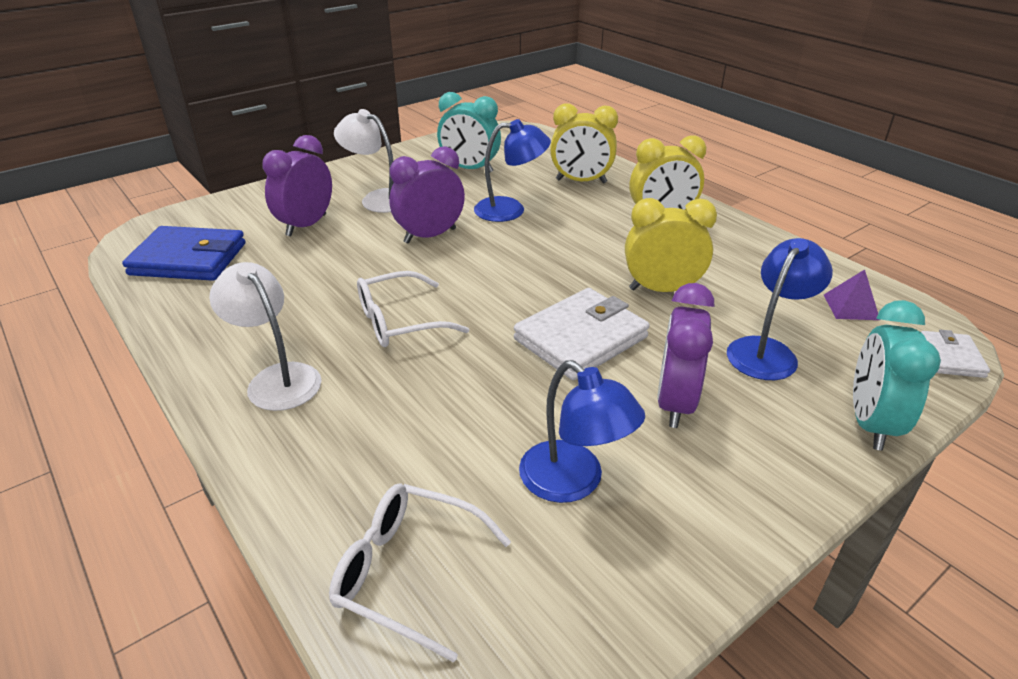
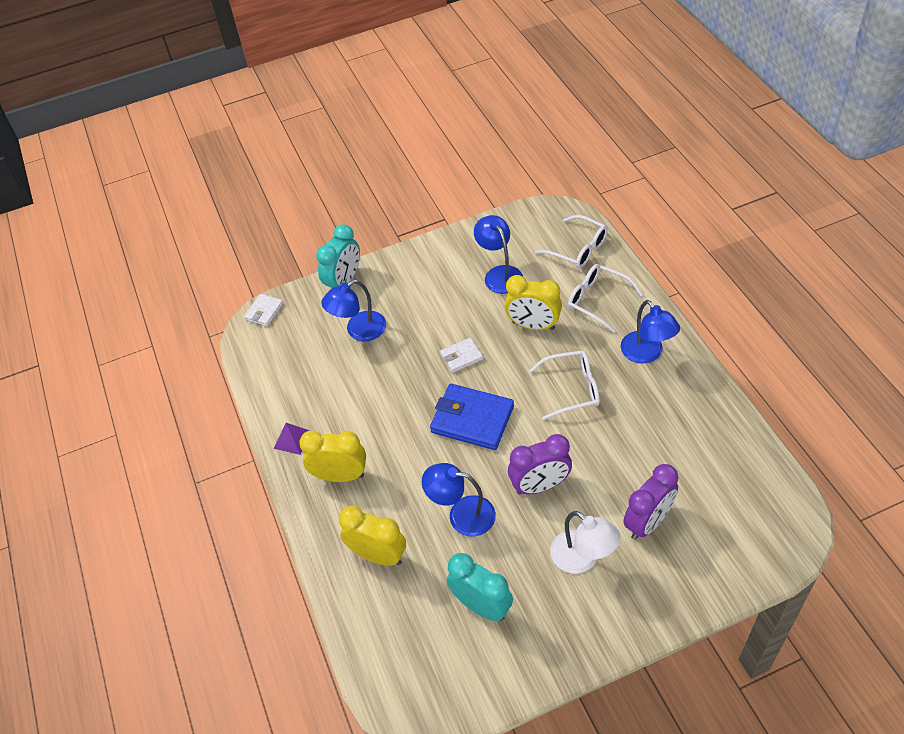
camera: 160 degrees left, 15 degrees up
(188, 259) = (740, 487): blue wallet -> blue wallet (472, 419)
(277, 378) = (646, 354): white lamp -> blue lamp
(359, 454) = (598, 301): none -> white glasses
(581, 338) = (461, 357): white wallet -> white wallet, size x0.53
(662, 289) = (389, 391): yellow clock -> yellow clock (533, 325)
(675, 403) = (431, 306): purple clock -> none
(851, 307) = (281, 356): purple pyramid -> purple pyramid (292, 439)

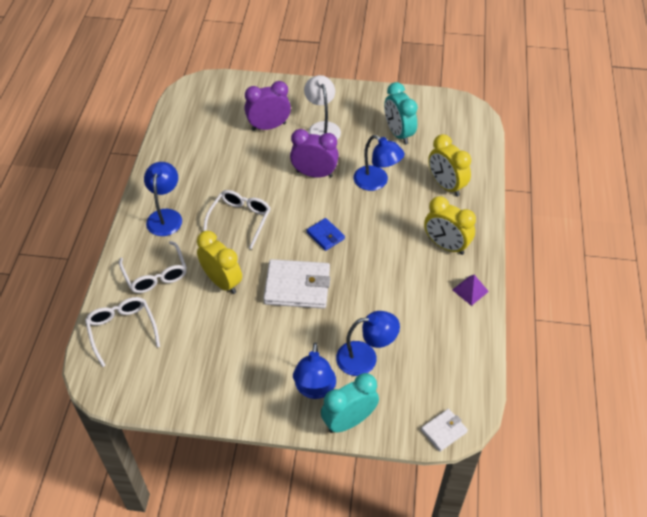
camera: 155 degrees left, 0 degrees up
(461, 357) = (297, 286): white wallet -> white wallet, size x1.90
(472, 419) = (325, 236): blue wallet -> blue wallet, size x0.53
(499, 274) = (207, 344): blue lamp -> blue lamp (314, 389)
(571, 389) = (240, 220): white glasses -> white glasses turned 90 degrees clockwise

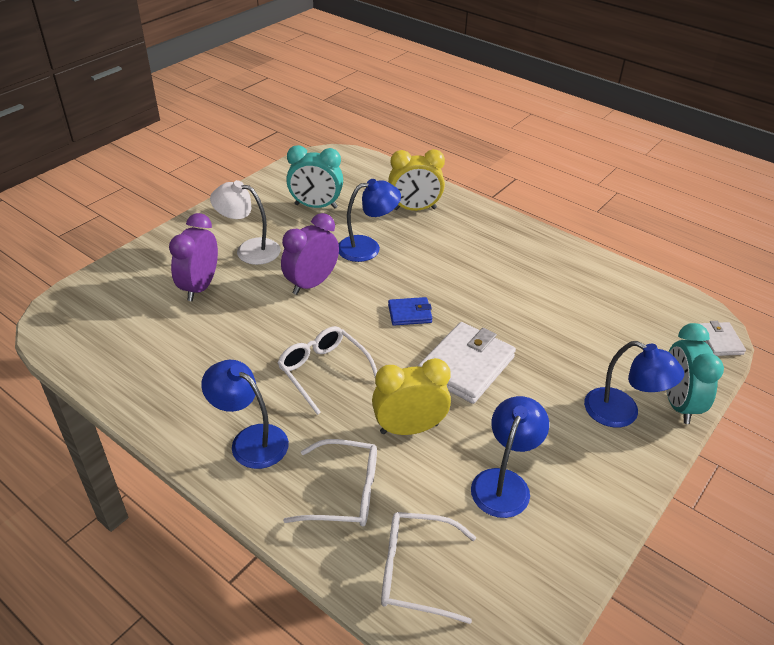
camera: 60 degrees left, 10 degrees down
(365, 357) = (599, 355): blue lamp -> blue lamp (504, 482)
(446, 245) = (491, 241): yellow clock -> none
(470, 290) = (557, 251): purple pyramid -> none

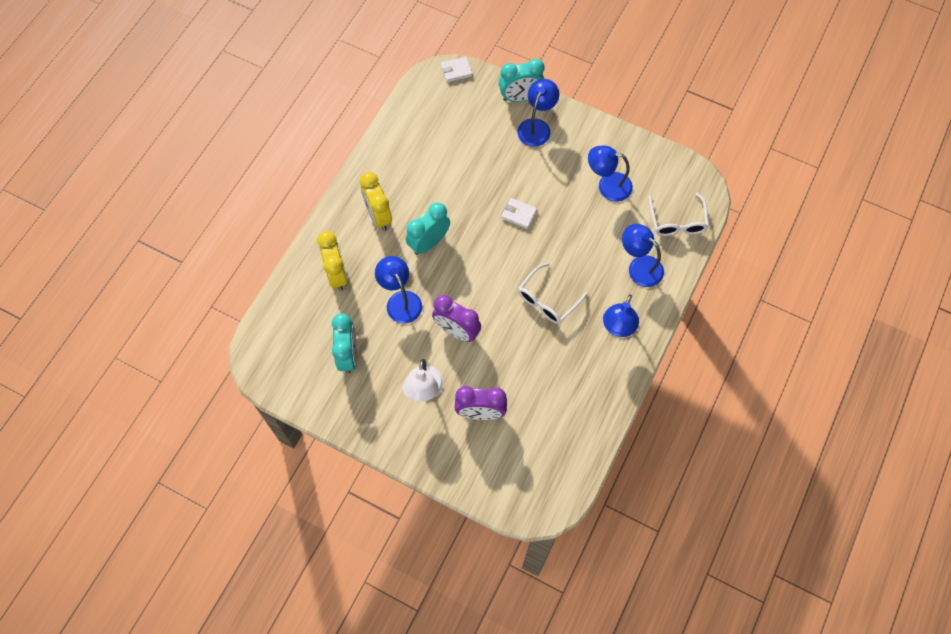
camera: 100 degrees left, 25 degrees up
(343, 492) = (639, 266): white glasses -> blue lamp
(409, 313) = (474, 256): blue wallet -> none
(409, 428) = (582, 240): yellow clock -> yellow clock (378, 216)
(439, 278) = (429, 243): none -> turquoise clock
(466, 366) = (519, 214): white wallet -> white wallet, size x0.53

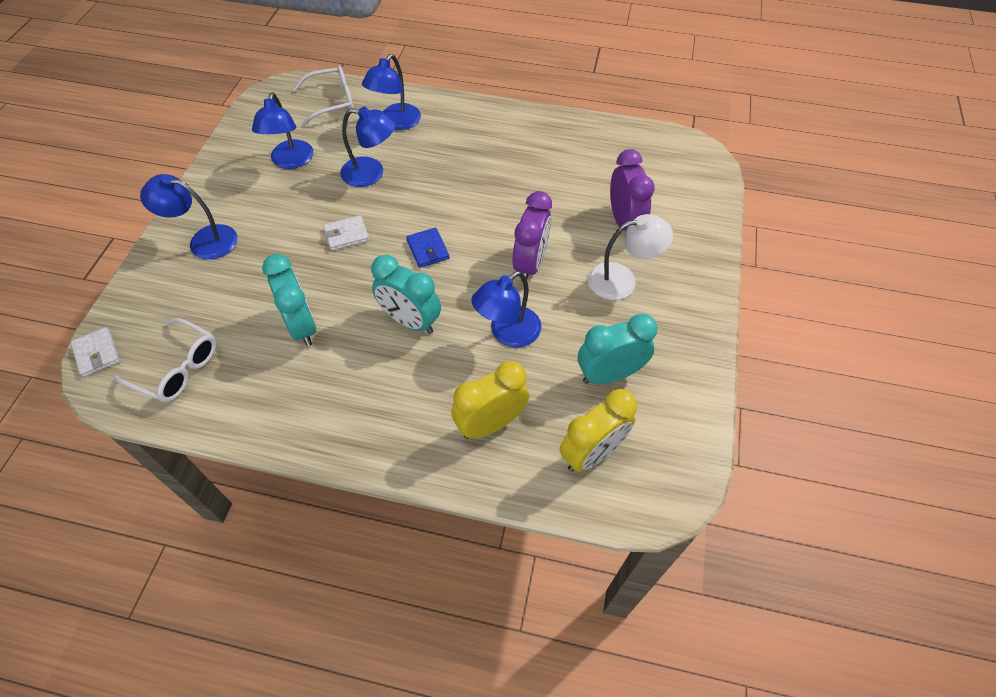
camera: 105 degrees left, 10 degrees down
(378, 216) = (378, 394): yellow clock -> yellow clock (592, 453)
(490, 265) = (428, 249): none -> blue wallet
(519, 214) = (346, 235): white wallet -> white wallet turned 60 degrees clockwise
(520, 97) = (152, 266): turquoise clock -> turquoise clock (302, 326)
(548, 299) = (459, 188): white glasses -> white glasses (176, 368)
(618, 327) = (476, 129): blue lamp -> blue lamp (371, 173)

